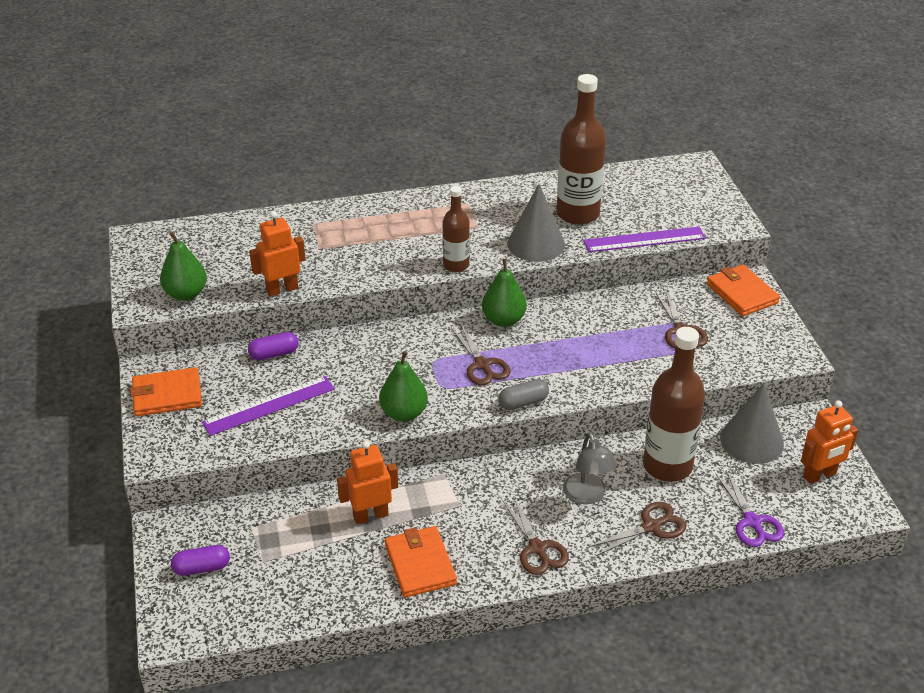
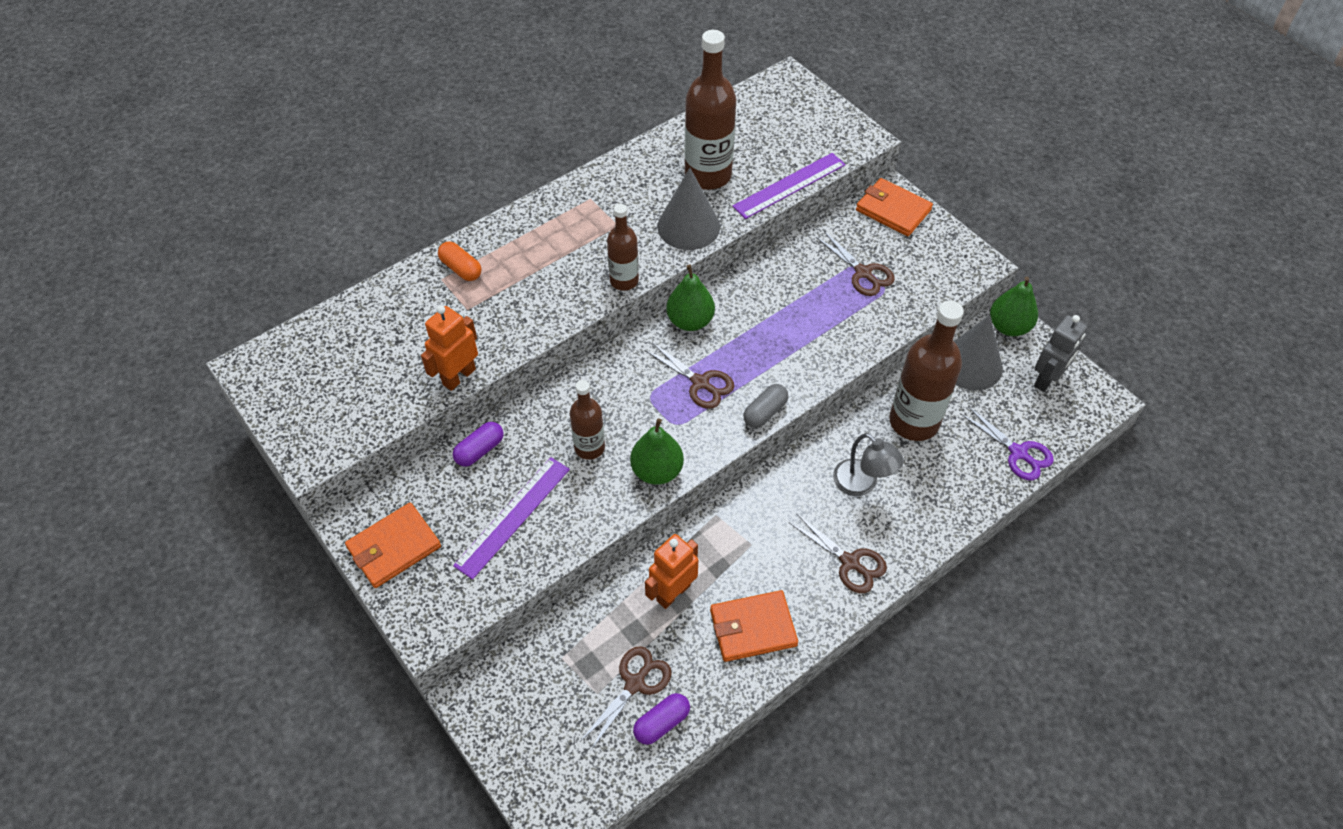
camera: 25 degrees left, 15 degrees up
(186, 294) = (354, 421): green pear -> green pear (1008, 327)
(202, 568) = (539, 728): purple capsule -> purple capsule (661, 723)
(333, 221) = (461, 269): none -> orange capsule
(360, 380) = (589, 447): none -> brown bottle
(420, 564) = (752, 628): orange wallet -> orange wallet turned 60 degrees counterclockwise
(651, 527) = (936, 495): brown scissors -> brown scissors (635, 683)
(819, 475) = (1046, 379): orange robot -> grey robot

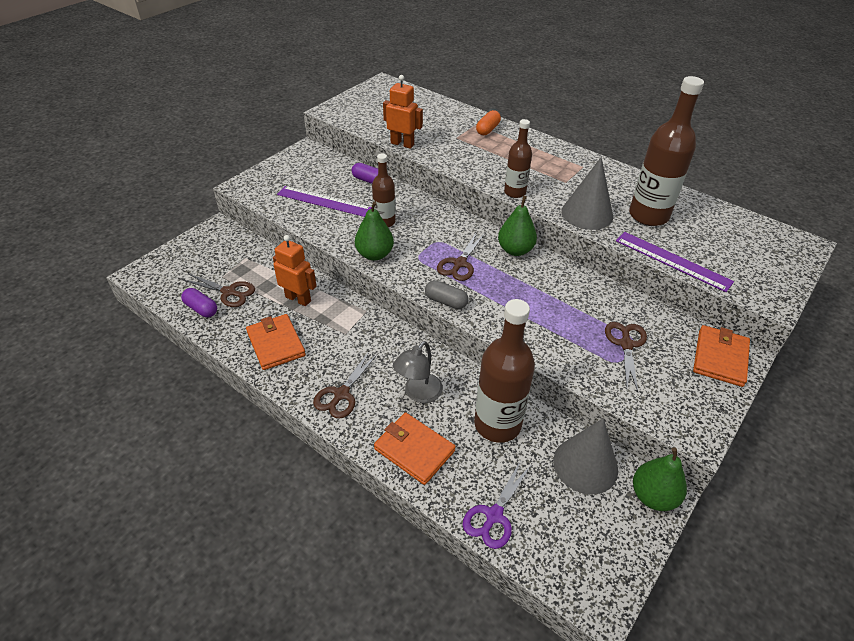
camera: 75 degrees right, 10 degrees down
(394, 547) = (294, 165): orange wallet -> orange wallet (414, 450)
(863, 273) = (626, 344): brown scissors -> brown scissors turned 150 degrees clockwise
(1046, 379) = (600, 538): grey robot -> none

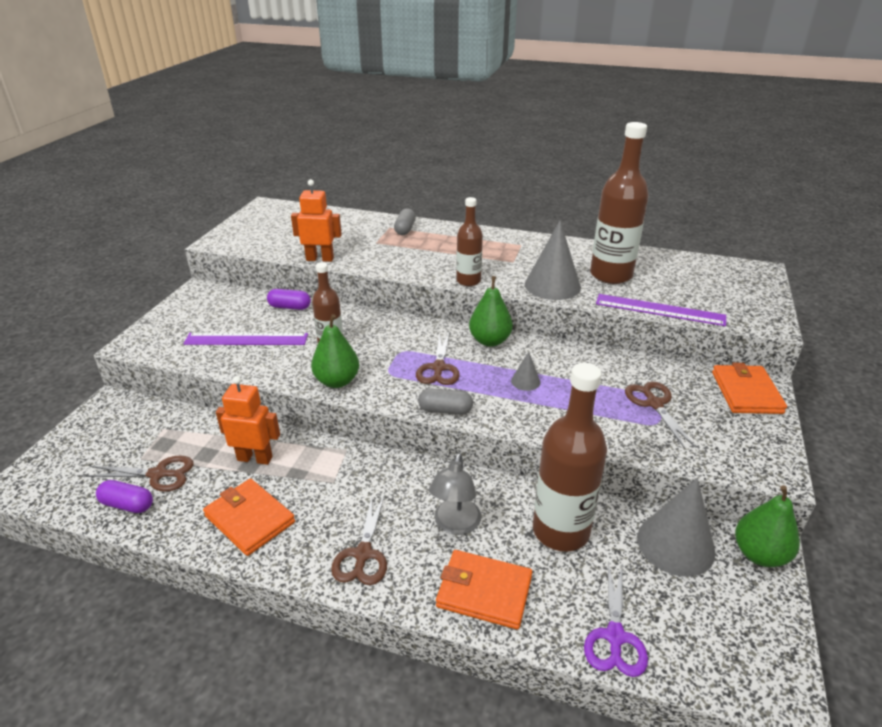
camera: 20 degrees left, 10 degrees down
(487, 129) = (405, 229): orange capsule -> grey capsule
(525, 294) = (525, 381): none -> grey cone

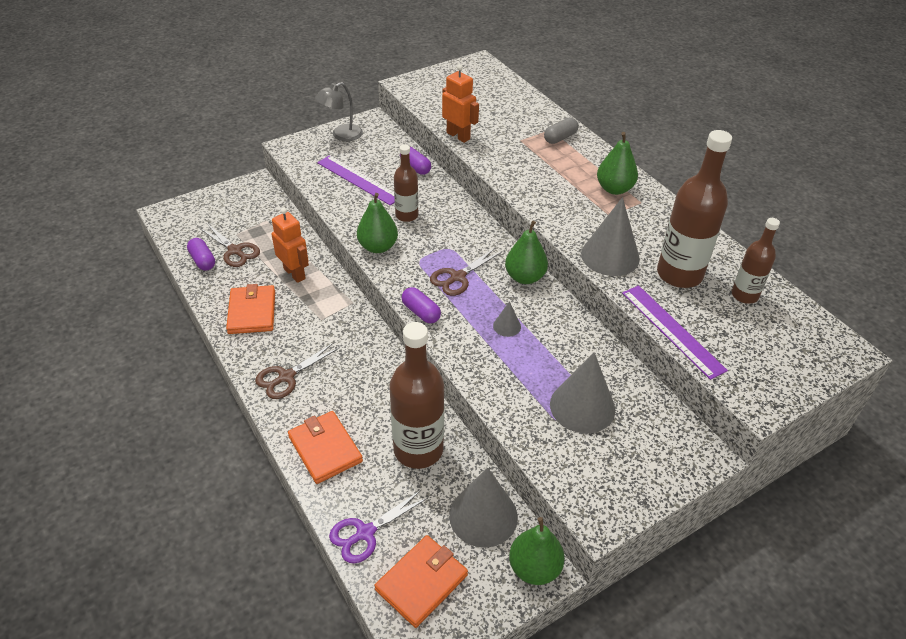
camera: 40 degrees right, 10 degrees up
(445, 410) = (421, 312): grey capsule -> purple capsule
(455, 525) = (358, 397): grey lamp -> grey lamp (341, 135)
(468, 281) = (545, 214): brown bottle -> brown bottle (744, 295)
(491, 244) = (614, 189): none -> green pear
(654, 404) = (582, 406): brown scissors -> grey cone
(746, 392) = (679, 450): orange wallet -> orange wallet (421, 582)

